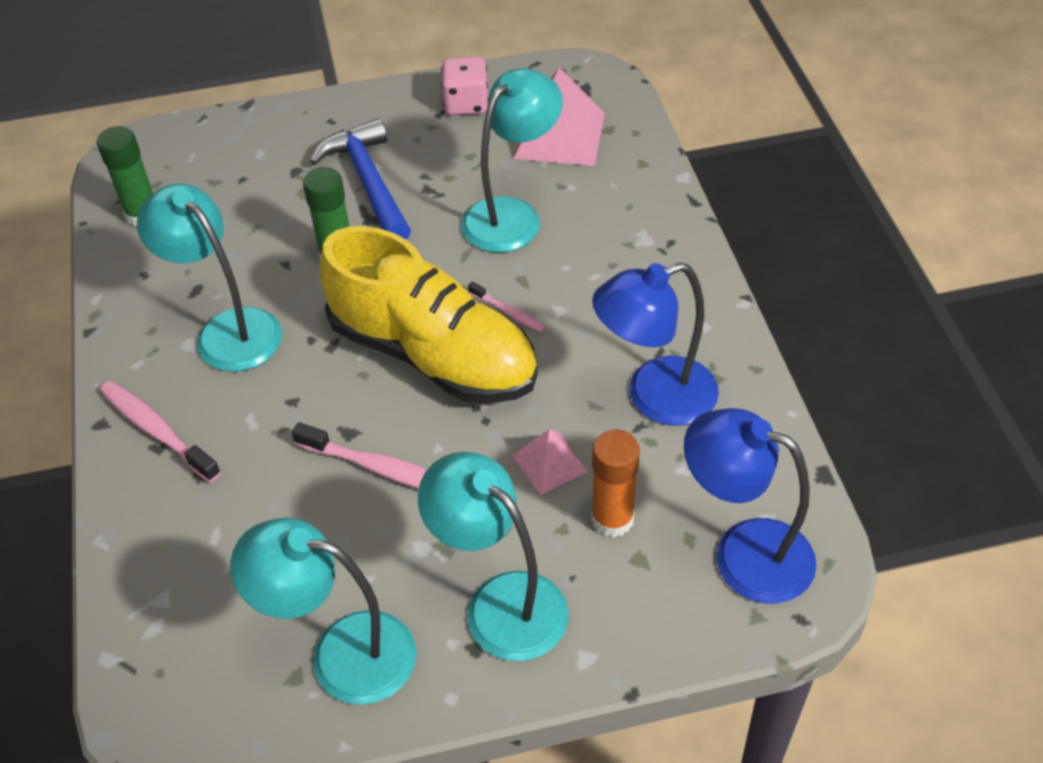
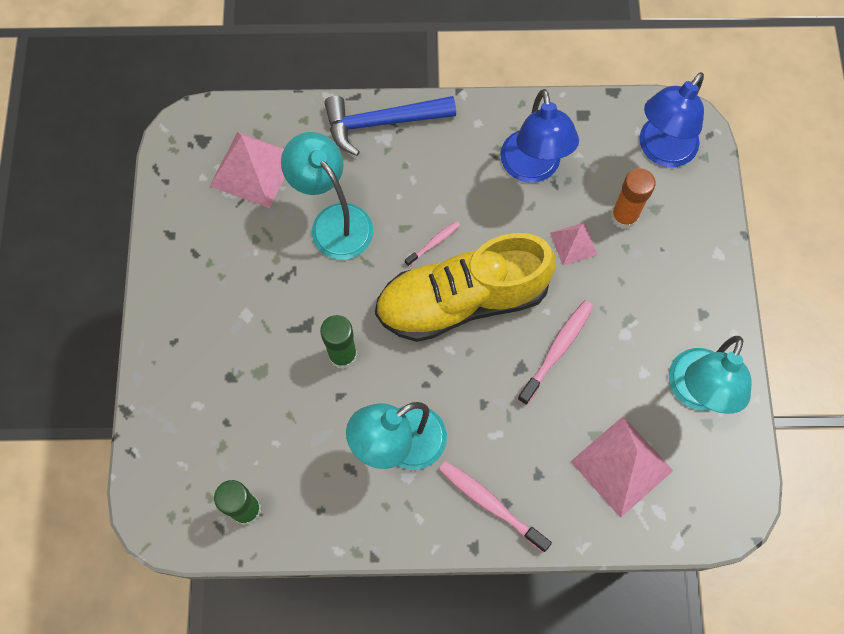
camera: 80 degrees left, 20 degrees up
(157, 431) = (490, 504): pink toothbrush -> pink toothbrush turned 75 degrees clockwise
(219, 571) = (621, 466): none -> pink pyramid
(369, 183) = (263, 320): blue hammer -> blue hammer (382, 123)
(433, 355) = (462, 300): yellow shoe -> yellow shoe turned 150 degrees counterclockwise
(466, 104) = (190, 230): pink dice -> none
(500, 602) = (673, 293): turquoise lamp -> none

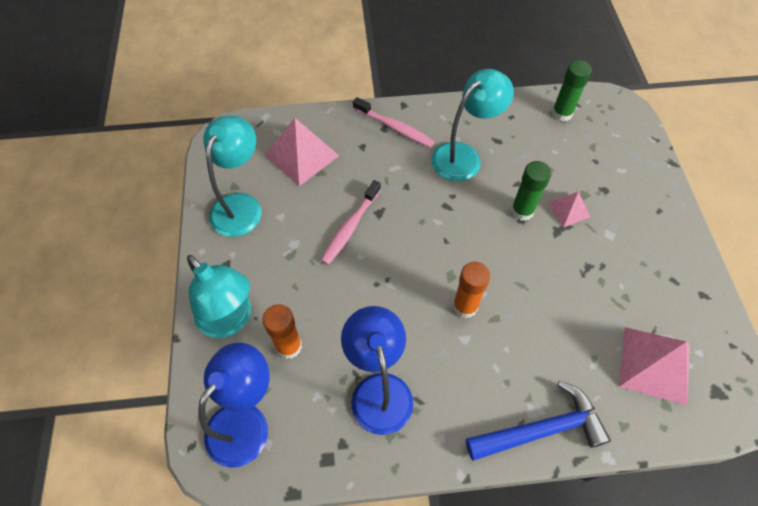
camera: 175 degrees right, 10 degrees down
(334, 221) = (561, 319): turquoise lamp -> turquoise lamp (230, 320)
(434, 243) = (465, 306): pink toothbrush -> orange glue stick
(462, 300) = (432, 259): yellow shoe -> none
(573, 243) = (337, 316): pink pyramid -> pink pyramid (568, 210)

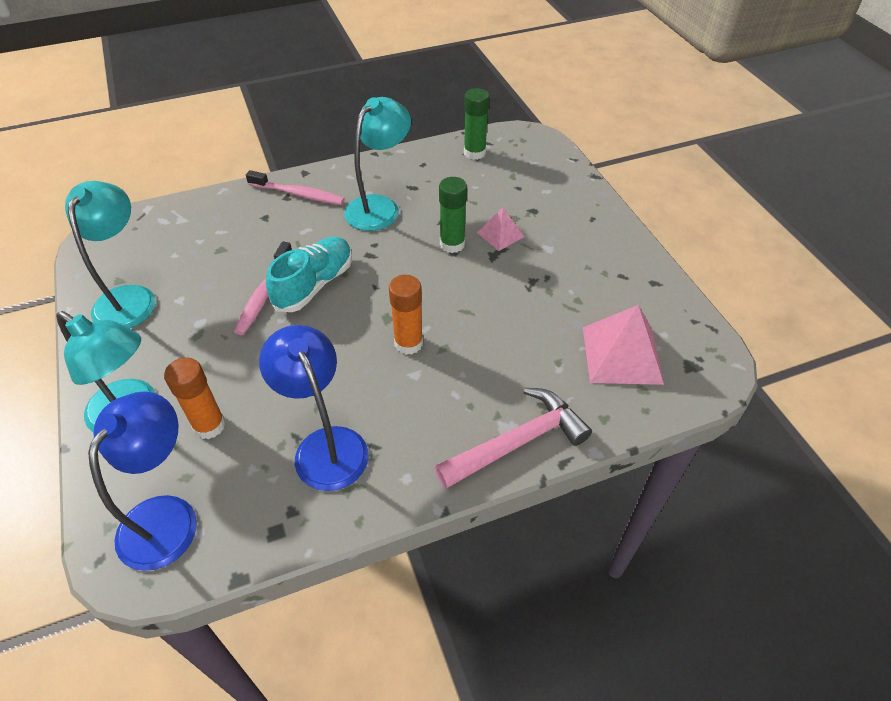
camera: 15 degrees left, 10 degrees down
(302, 155) = (196, 237): pink pyramid -> none
(394, 227) = (314, 285): none -> turquoise shoe
(541, 429) = (517, 442): blue hammer -> pink hammer

